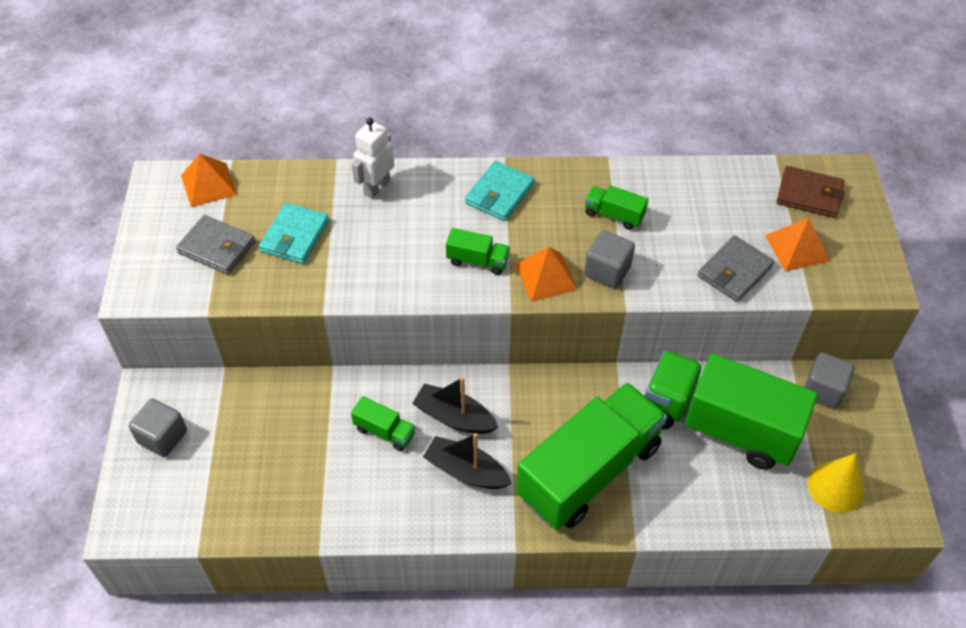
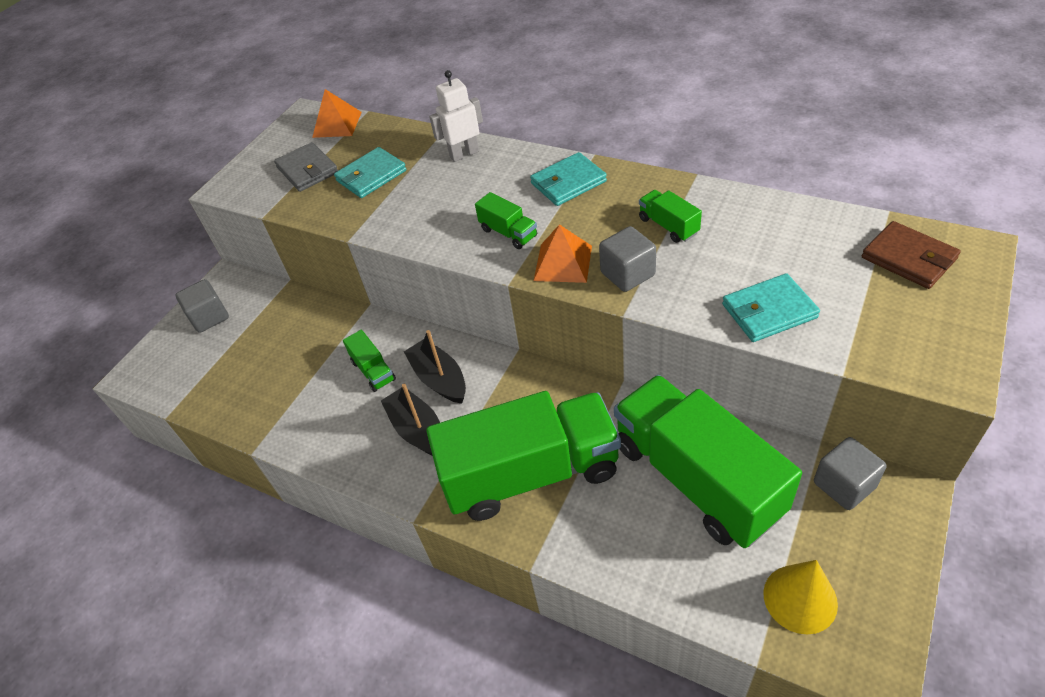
camera: 35 degrees right, 5 degrees down
(734, 271) = (769, 311): grey wallet -> turquoise wallet
(797, 248) = (860, 307): orange pyramid -> none

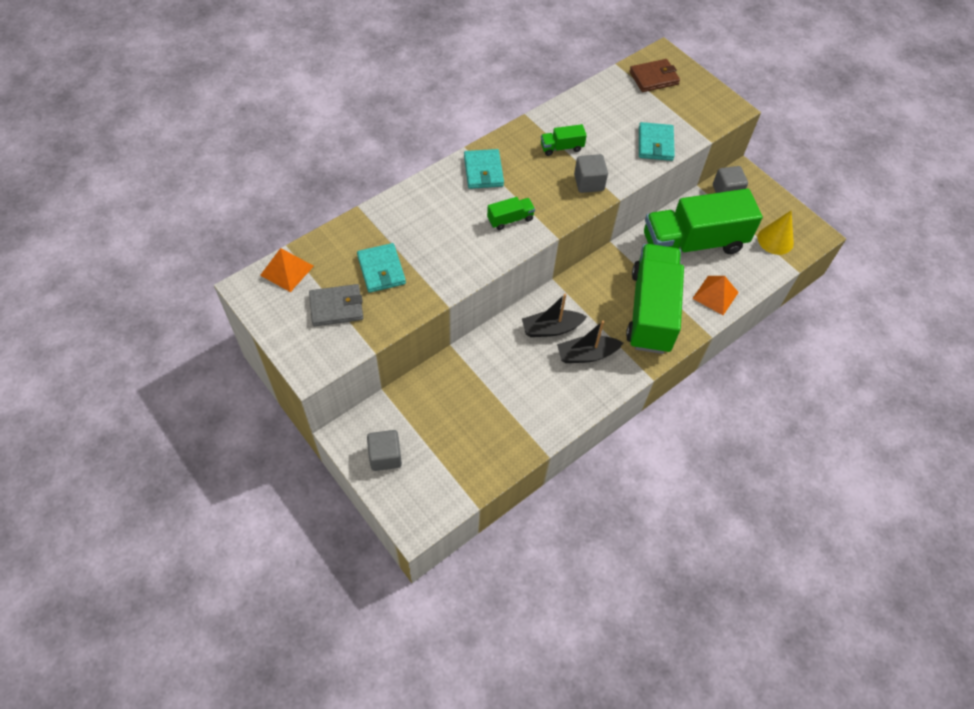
camera: 75 degrees left, 10 degrees up
(373, 371) = (519, 363): green truck -> none
(464, 154) = (403, 209): white robot -> none
(563, 263) = (558, 206): orange pyramid -> orange pyramid (715, 295)

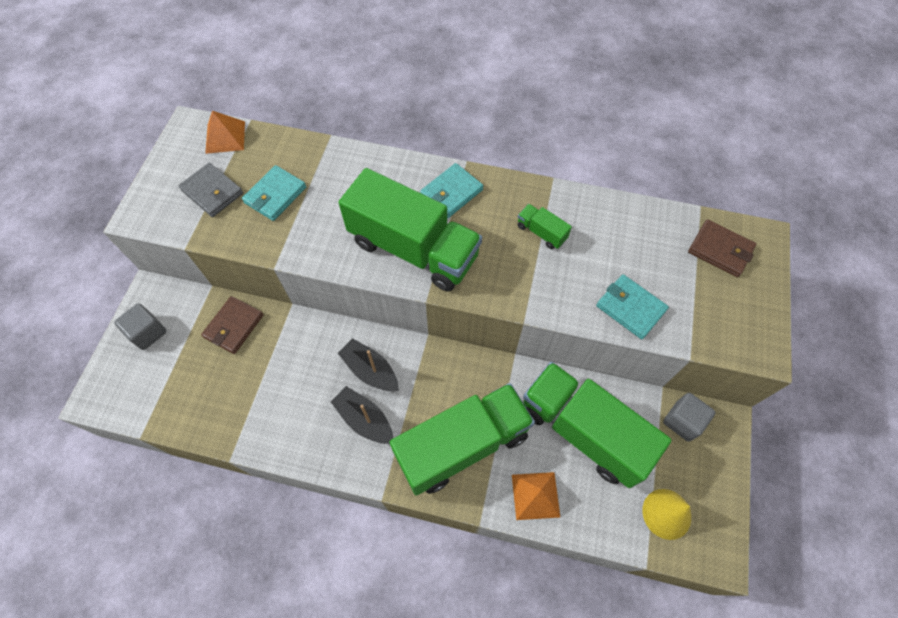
camera: 55 degrees right, 5 degrees up
(435, 393) = (234, 326): none -> brown wallet
(510, 219) = (413, 249): green truck -> green truck, size x2.48
(589, 183) = (519, 283): grey cube -> none
(655, 144) = (630, 308): turquoise wallet -> turquoise wallet turned 75 degrees clockwise

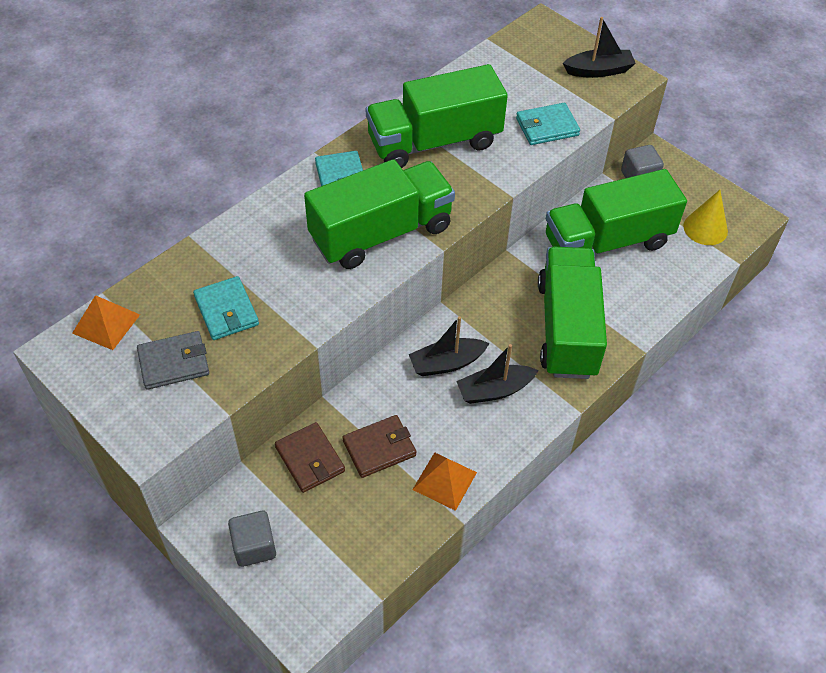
camera: 60 degrees left, 10 degrees down
(535, 495) = (642, 301): orange pyramid -> orange pyramid (444, 481)
(541, 232) = (434, 142): green truck -> green truck, size x2.48
(720, 250) = (535, 51): brown wallet -> brown wallet (379, 448)
(743, 315) = (598, 70): none -> black boat

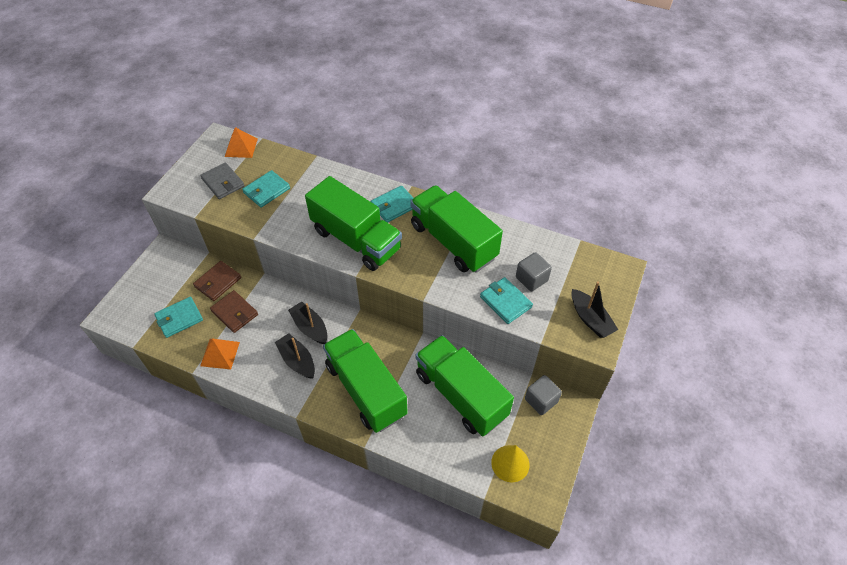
camera: 70 degrees right, 0 degrees up
(254, 546) = (155, 277): grey cube -> grey cube (531, 279)
(355, 524) = (179, 318): none -> turquoise wallet
(567, 328) = (366, 390): green truck -> green truck turned 105 degrees counterclockwise

